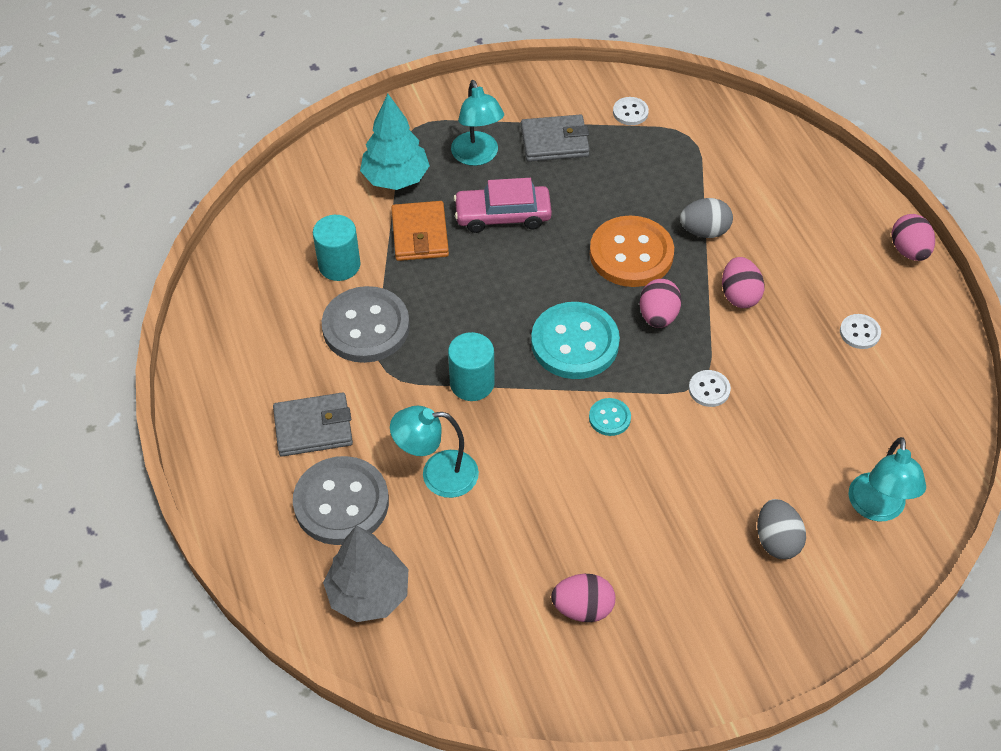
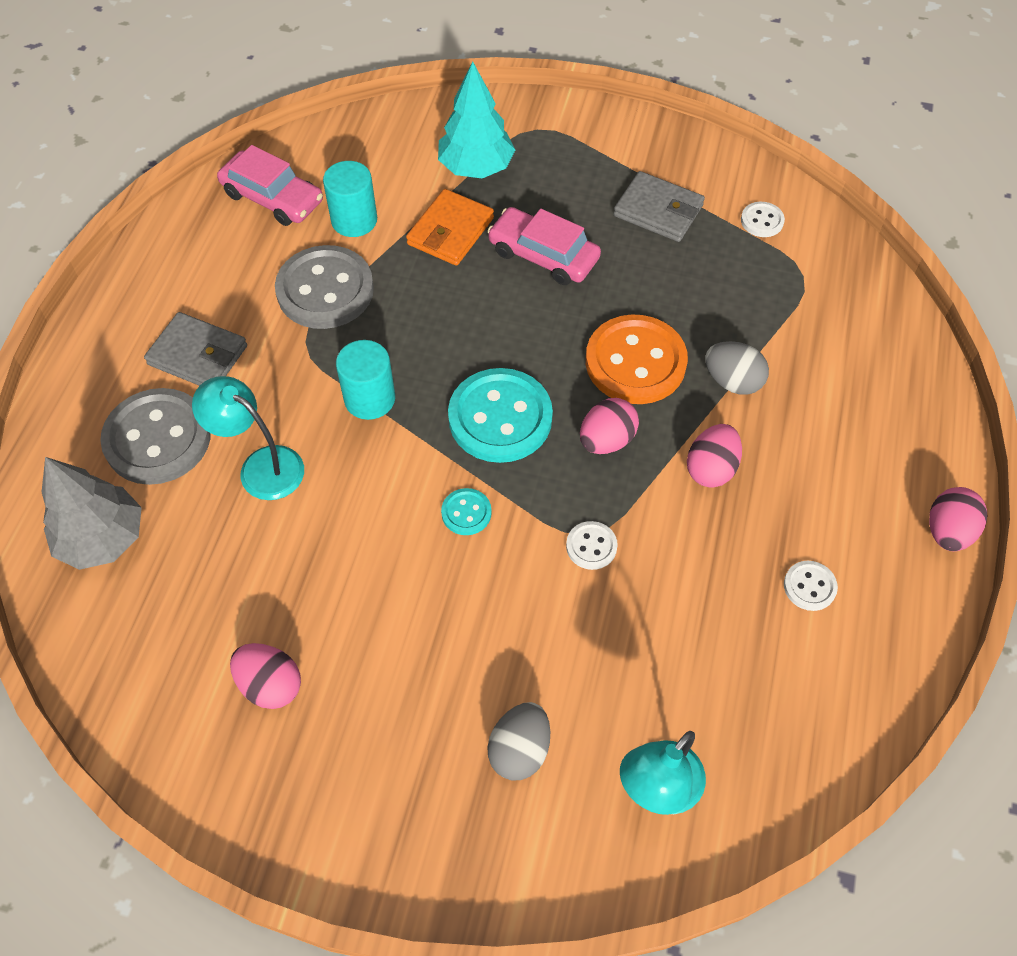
camera: 35 degrees right, 5 degrees up
(258, 282) = (273, 198): none -> pink car
(477, 156) = (570, 186): turquoise lamp -> none

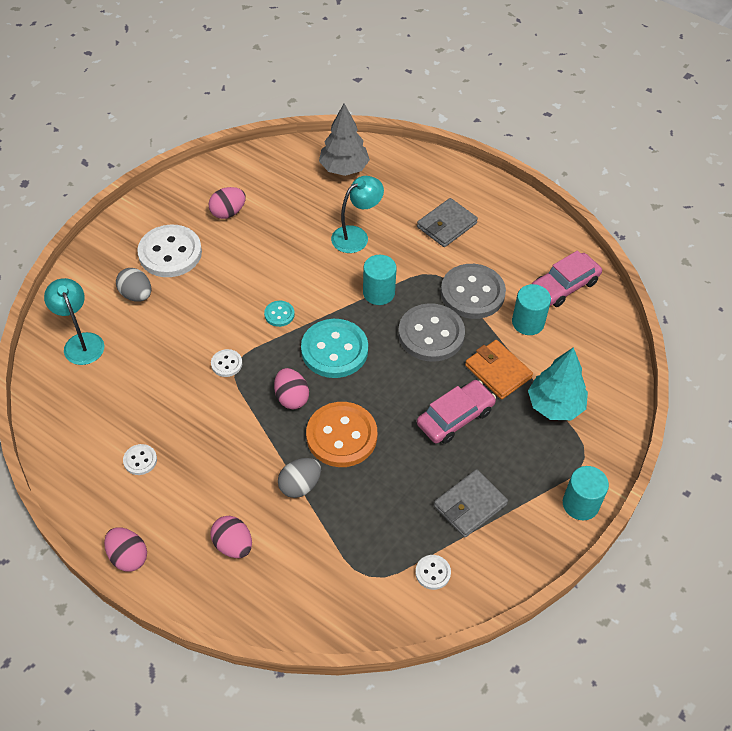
camera: 110 degrees right, 5 degrees down
(158, 439) = (395, 198): grey button -> grey button (431, 334)
(403, 740) = (170, 253): none -> white button
(600, 120) = (580, 504): none -> turquoise cylinder
(711, 468) = (243, 444): pink egg -> pink egg (233, 545)

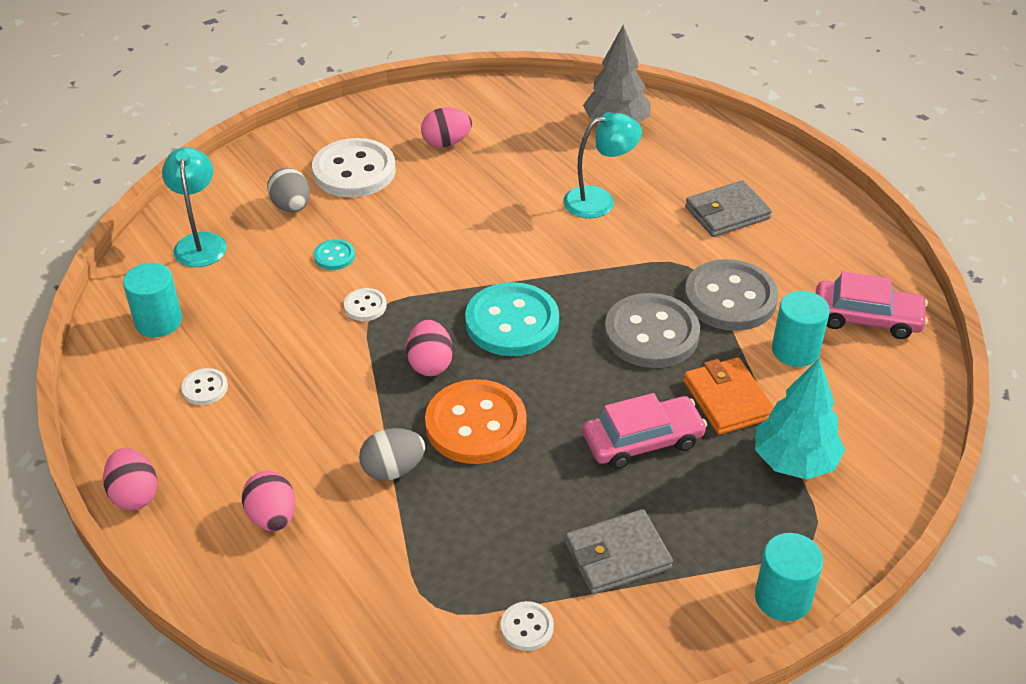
camera: 20 degrees right, 10 degrees down
(279, 314) = (458, 266): turquoise button -> turquoise button (334, 256)
(378, 293) = (600, 270): turquoise cylinder -> turquoise cylinder (158, 321)
(564, 286) = (866, 318): pink car -> pink car turned 150 degrees counterclockwise

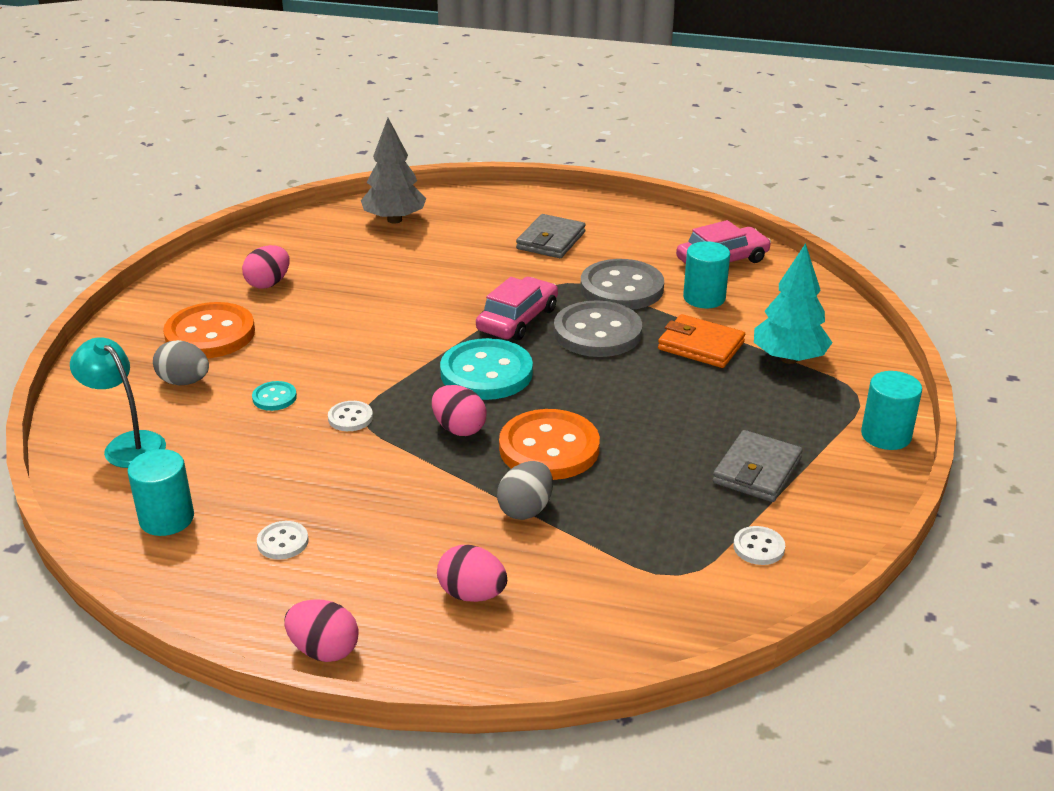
camera: 40 degrees left, 10 degrees down
(354, 171) = (210, 334): white button -> orange button
(599, 200) = (447, 270): turquoise lamp -> none
(642, 441) = (679, 397): pink car -> pink car (517, 319)

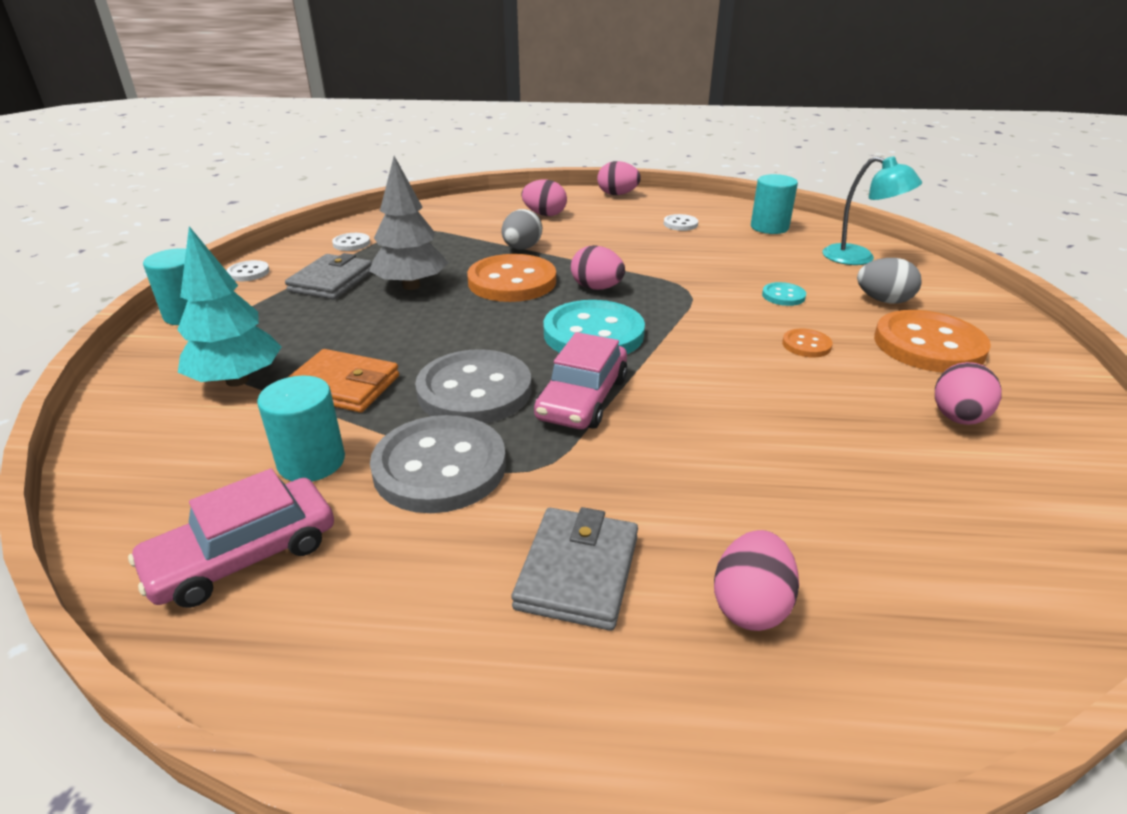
camera: 170 degrees right, 0 degrees up
(310, 344) = (806, 345): none -> orange button
(350, 418) = (699, 287): white button -> white button (248, 273)
(394, 220) = (923, 598): grey tree -> grey tree (411, 286)
(475, 224) = (750, 605): none -> pink egg

